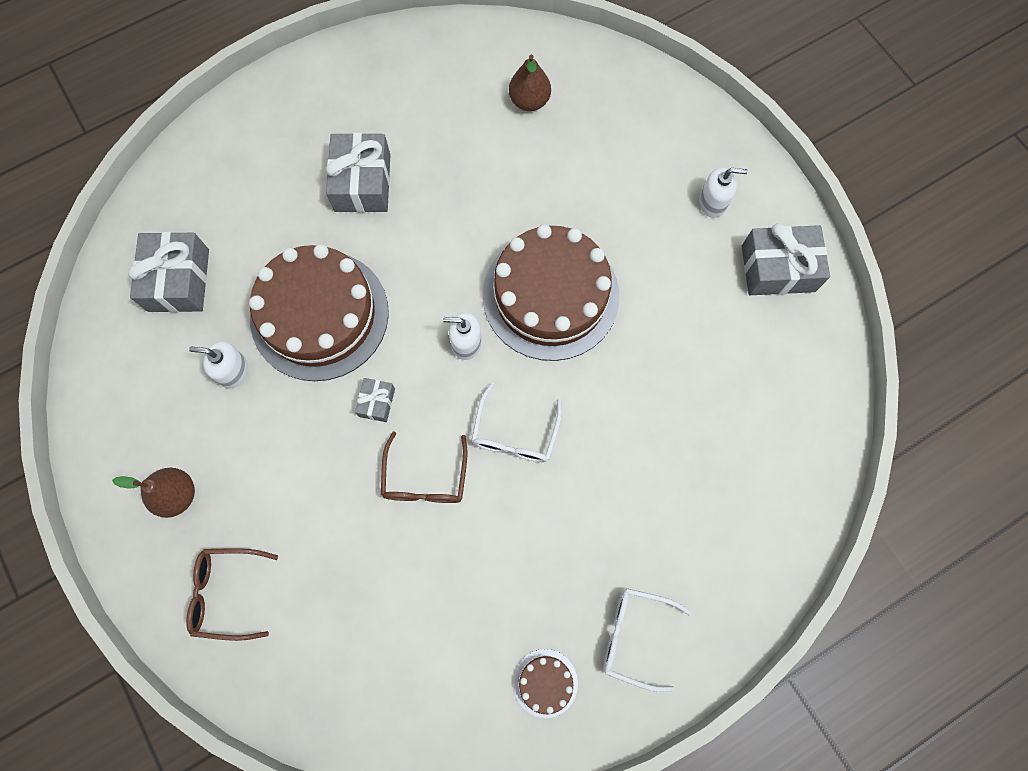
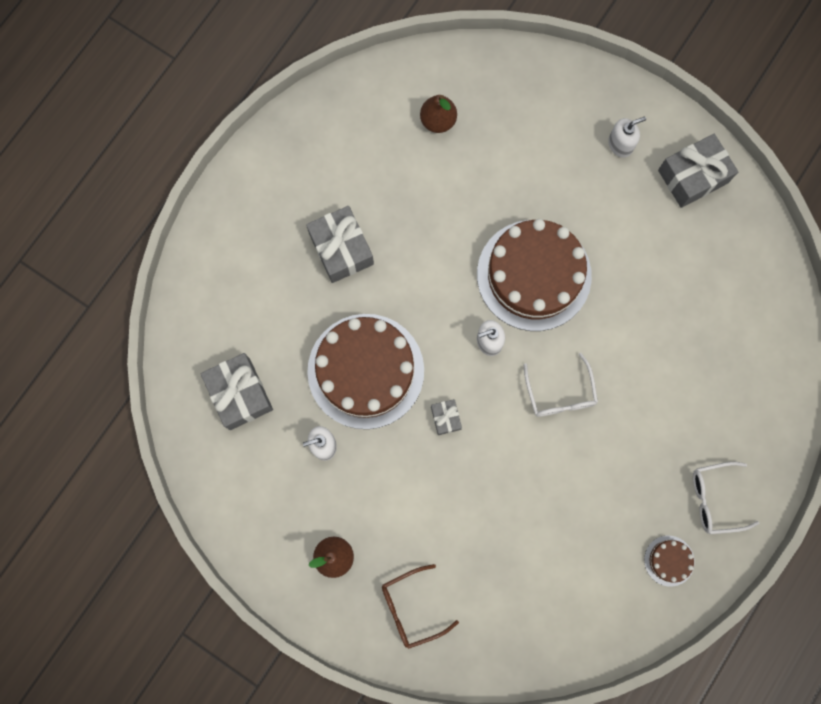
camera: 25 degrees left, 5 degrees up
(425, 478) = (511, 458): brown glasses -> none

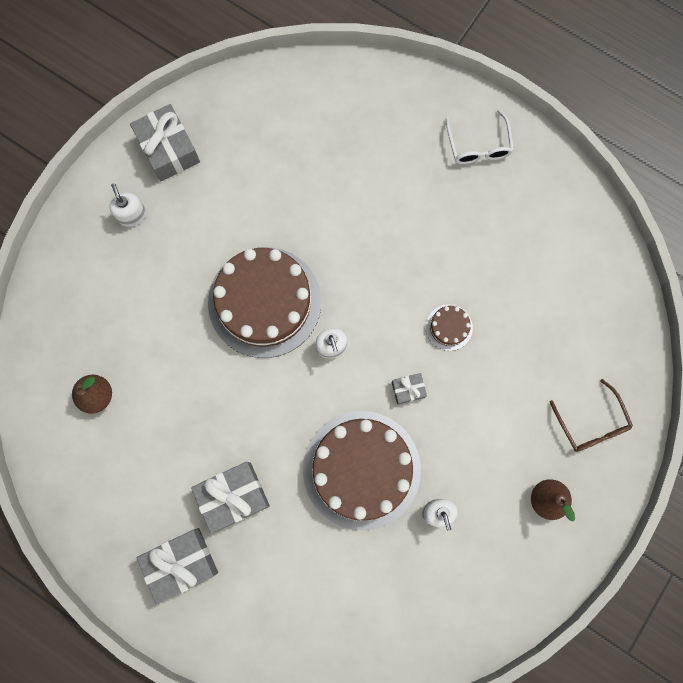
camera: 90 degrees left, 0 degrees up
(240, 394) = (386, 601): grey gift -> grey gift (181, 563)
(560, 394) = (383, 280): white glasses -> none
(669, 560) = (535, 188): brown cake -> brown cake (449, 327)

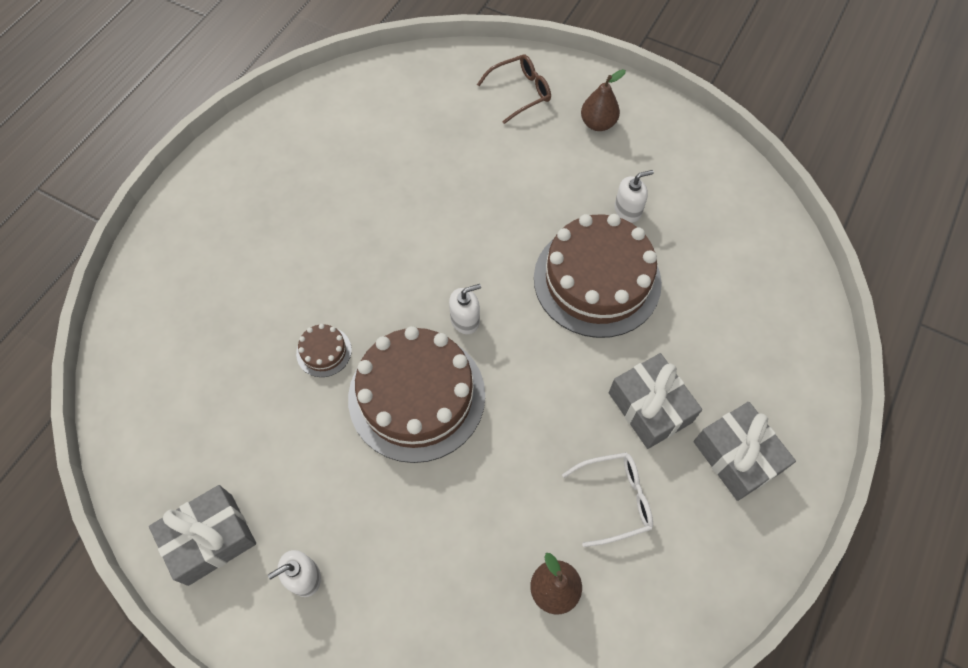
camera: 95 degrees left, 15 degrees down
(408, 390) = (505, 243): grey gift -> none
(449, 327) = (434, 210): brown cake -> brown cake (324, 351)
(478, 146) = (229, 194): white glasses -> white glasses (615, 499)

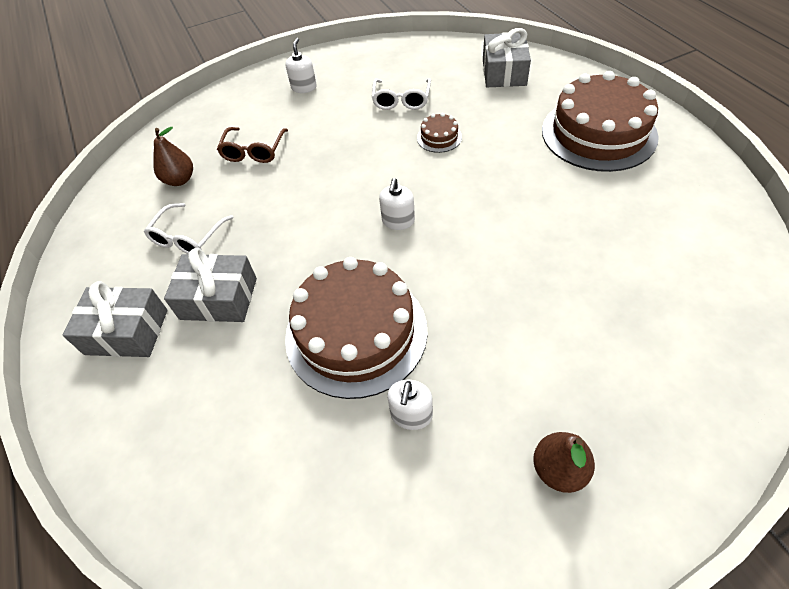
camera: 130 degrees right, 10 degrees down
(210, 539) = (361, 62): grey gift -> grey gift (504, 72)
(274, 431) = (401, 100): none -> white glasses
(417, 396) = (362, 169): brown cake -> brown cake (598, 133)
(520, 92) = (660, 410): brown glasses -> brown glasses (253, 151)

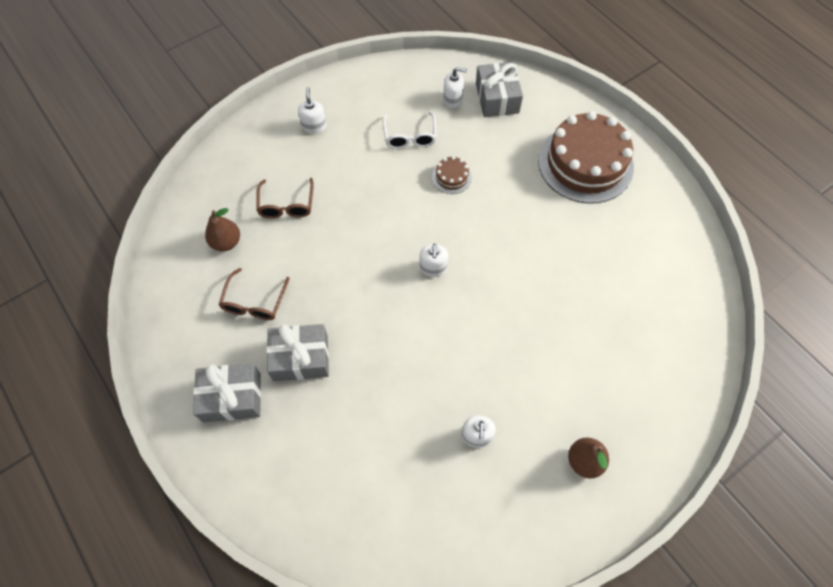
camera: 15 degrees left, 10 degrees up
(188, 237) = (254, 302): white glasses -> brown glasses
(356, 333) = (421, 375): brown cake -> none
(455, 72) = (452, 99): none -> white soap dispenser

